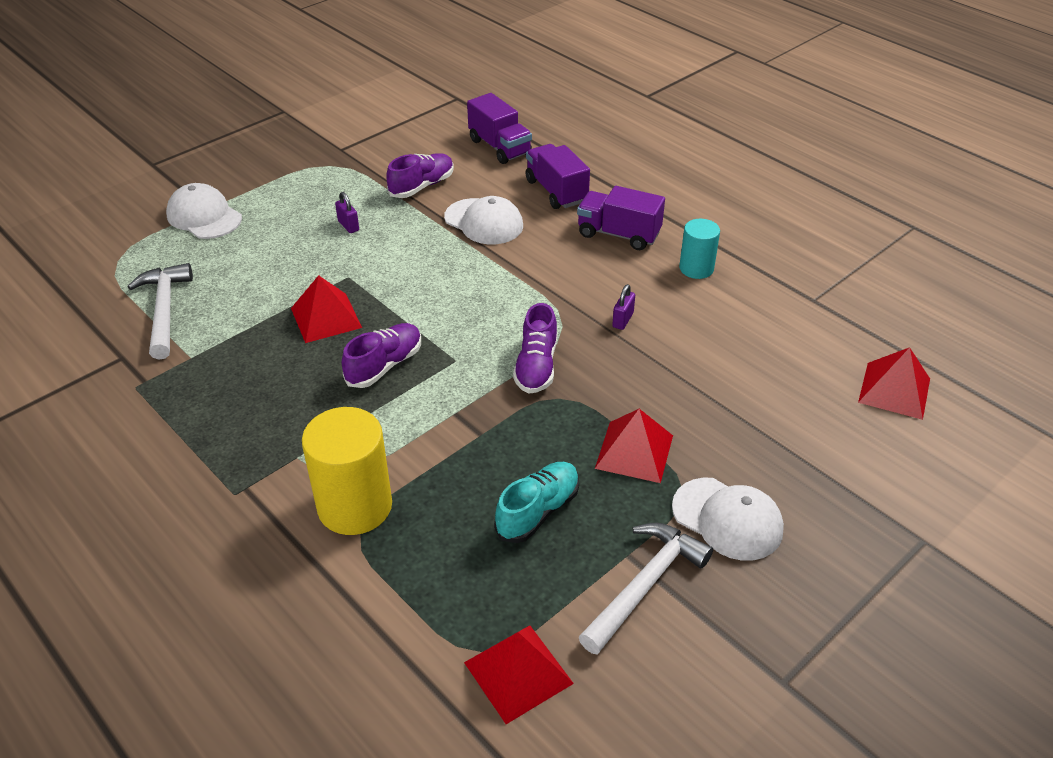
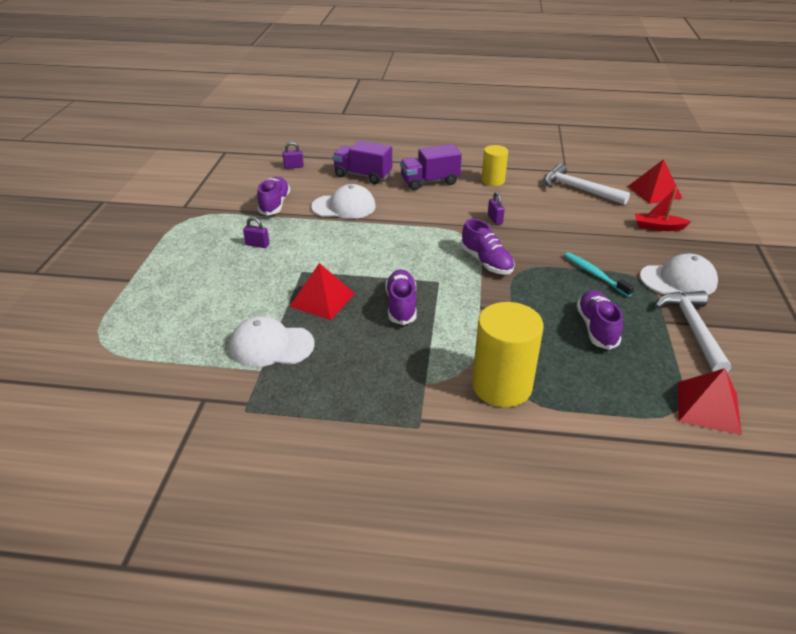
camera: 40 degrees left, 5 degrees down
(164, 310) = (192, 353): white hammer -> white hammer (579, 189)
(204, 216) = (135, 285): white cap -> white cap (271, 346)
(500, 147) = (293, 166): purple truck -> purple padlock
(538, 511) = (596, 328): turquoise shoe -> purple shoe
(634, 451) = (595, 274): red pyramid -> turquoise toothbrush
(696, 268) = (493, 180): turquoise cylinder -> yellow cylinder
(816, 439) = (658, 227): none -> red boat

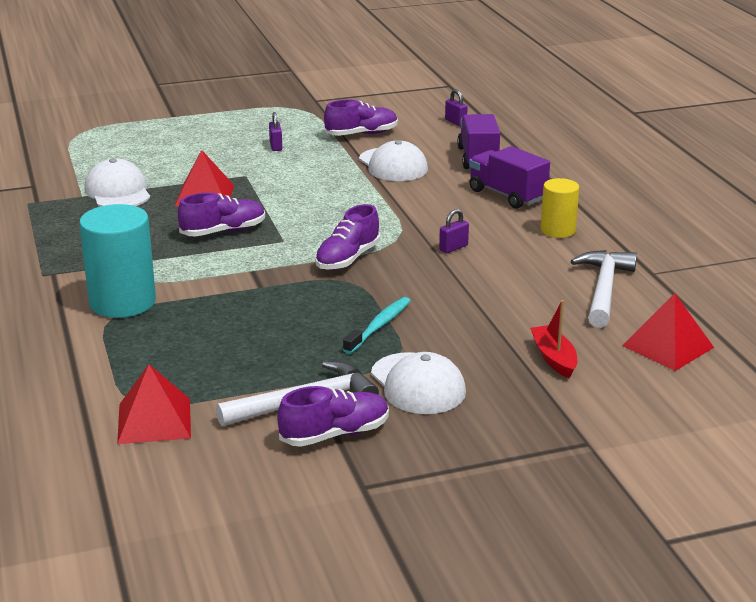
camera: 65 degrees right, 10 degrees down
(502, 386) = (122, 302): yellow cylinder -> turquoise cylinder
(596, 328) = (261, 340): purple shoe -> purple shoe (335, 434)

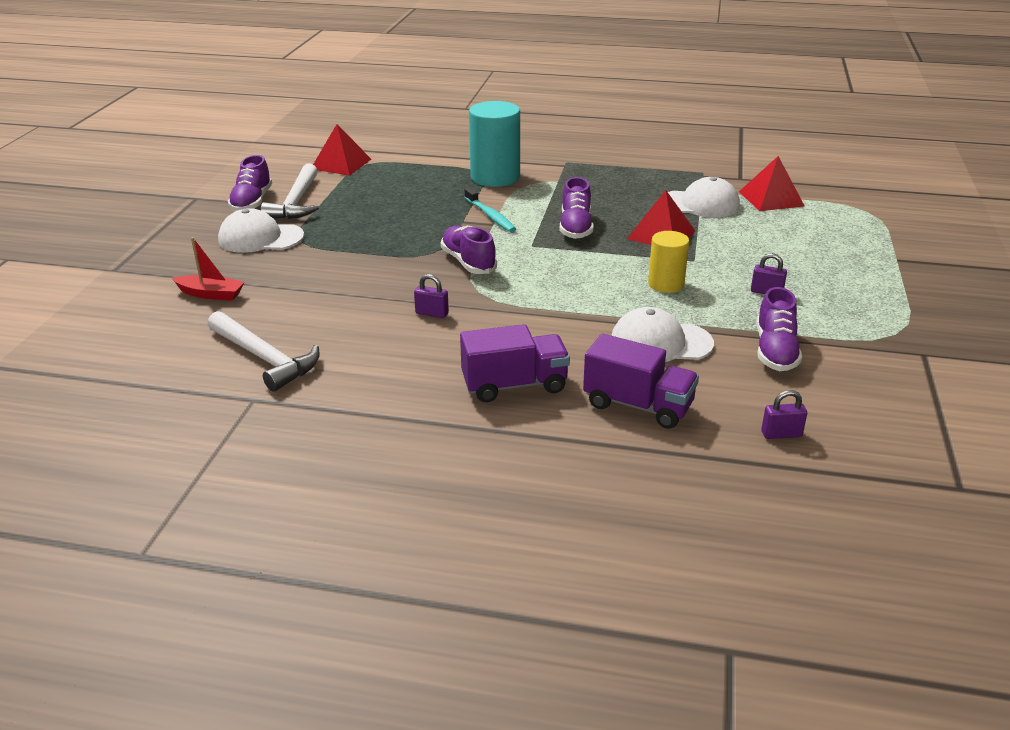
camera: 120 degrees right, 5 degrees up
(379, 326) = (349, 246): turquoise toothbrush -> turquoise toothbrush (490, 216)
(453, 248) = (432, 313): purple padlock -> purple padlock turned 60 degrees counterclockwise
(558, 230) = (400, 383): yellow cylinder -> yellow cylinder (666, 284)
(667, 346) = (147, 349): red pyramid -> red pyramid (771, 198)

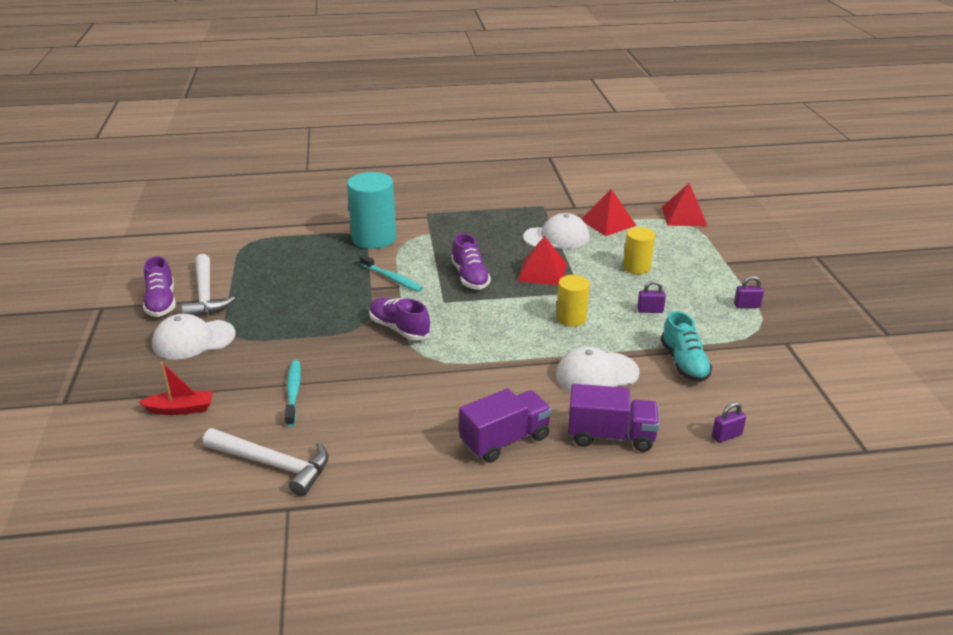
camera: 20 degrees left, 0 degrees up
(324, 300) = (293, 393): none -> turquoise toothbrush
(341, 164) = (224, 247): red pyramid -> red pyramid (684, 216)
(432, 313) = (397, 386): purple padlock -> purple padlock (747, 306)
(775, 351) = (684, 363): purple shoe -> turquoise shoe
(777, 247) = (636, 267): none -> yellow cylinder

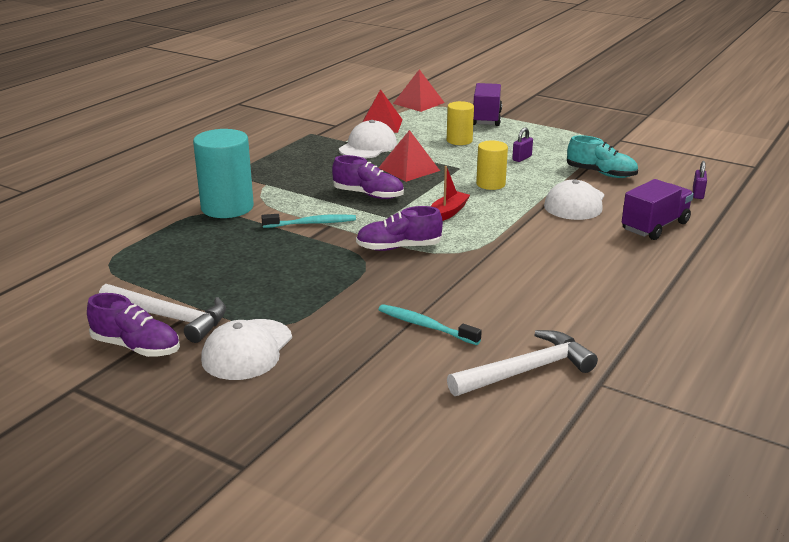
camera: 50 degrees left, 5 degrees down
(180, 409) = (367, 394): red boat -> red boat (447, 213)
(505, 440) = (615, 262): purple truck -> purple truck (486, 118)
(747, 306) = (562, 132): purple padlock -> none

